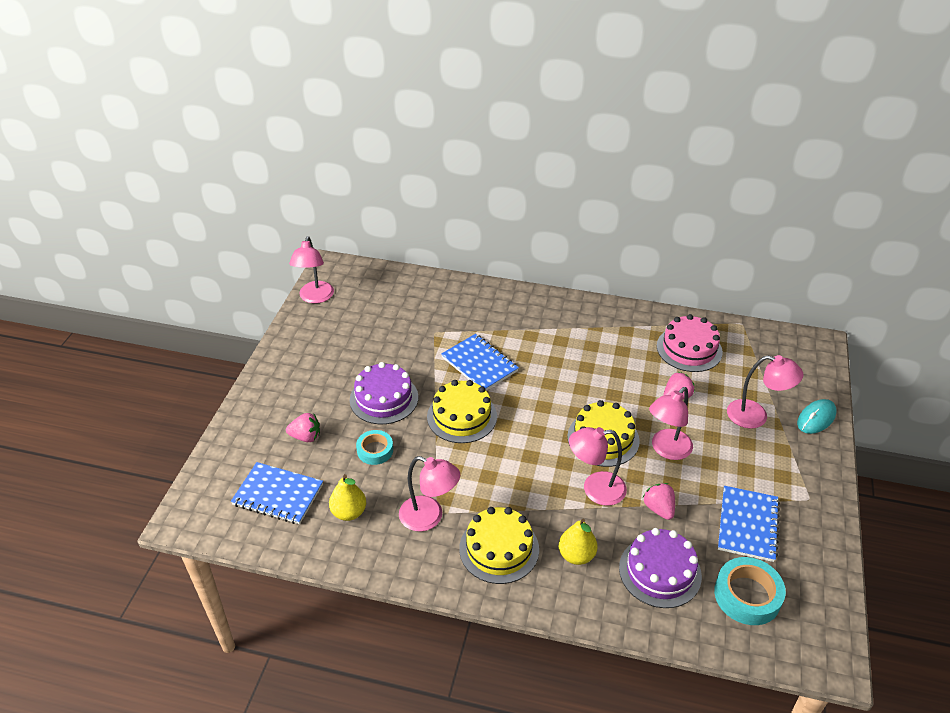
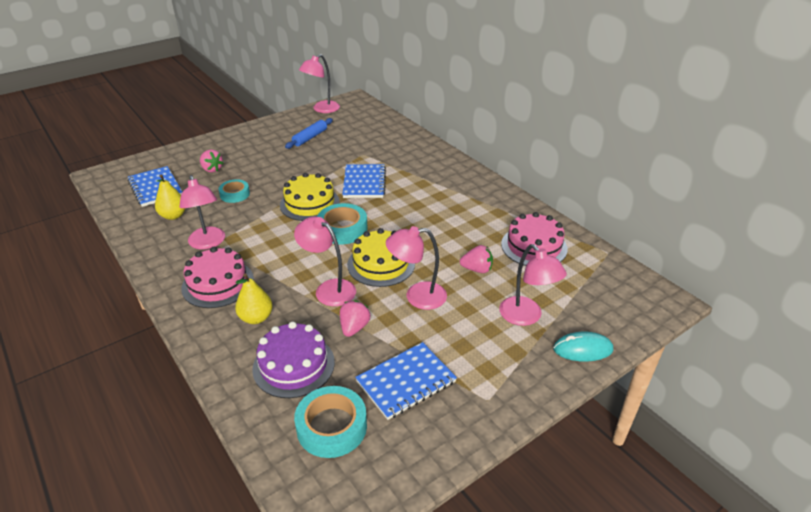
camera: 40 degrees right, 5 degrees down
(354, 340) = (310, 137): none -> blue rolling pin
(384, 398) = (280, 172): purple cake -> none
(499, 549) = (218, 283): yellow cake -> pink cake
(527, 425) = (342, 229): none -> turquoise tape

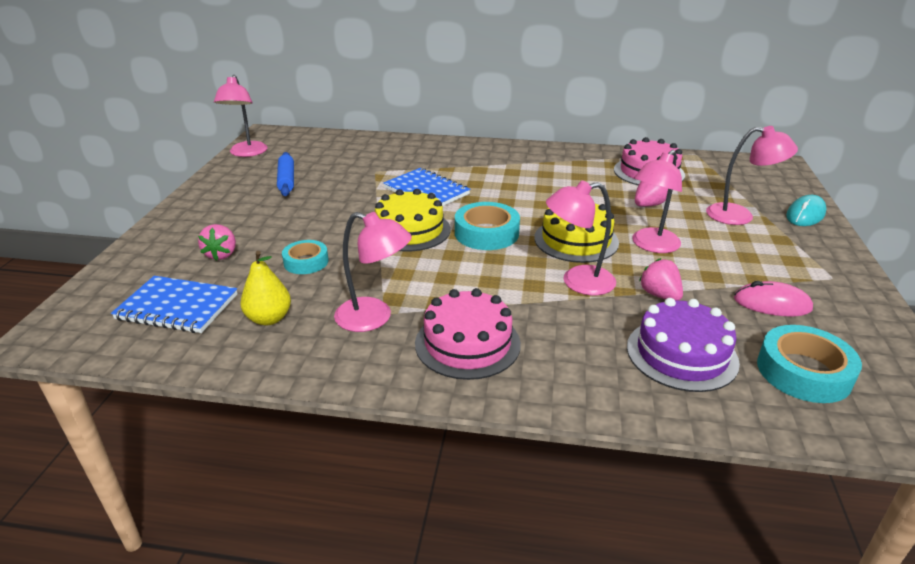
camera: 45 degrees left, 5 degrees down
(212, 169) = (221, 254): pink strawberry -> pink strawberry turned 90 degrees clockwise
(256, 318) = (569, 344): yellow pear -> none
(406, 382) = (772, 304): blue notebook -> pink mouse

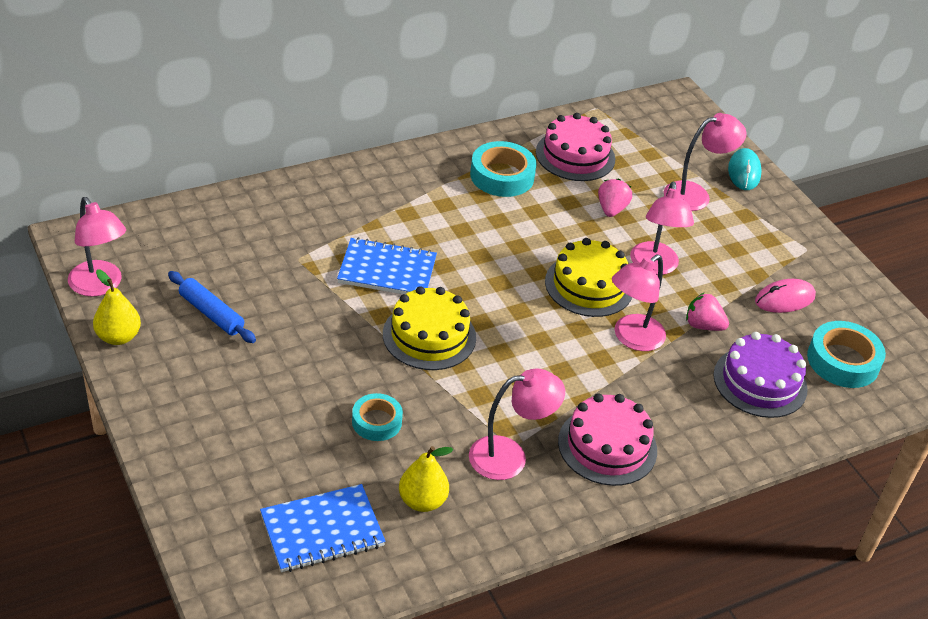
camera: 40 degrees left, 10 degrees up
(221, 175) = (118, 337): none -> yellow pear
(221, 254) = (280, 451): pink strawberry -> none
(486, 233) = (504, 309): turquoise tape -> turquoise tape (502, 176)

